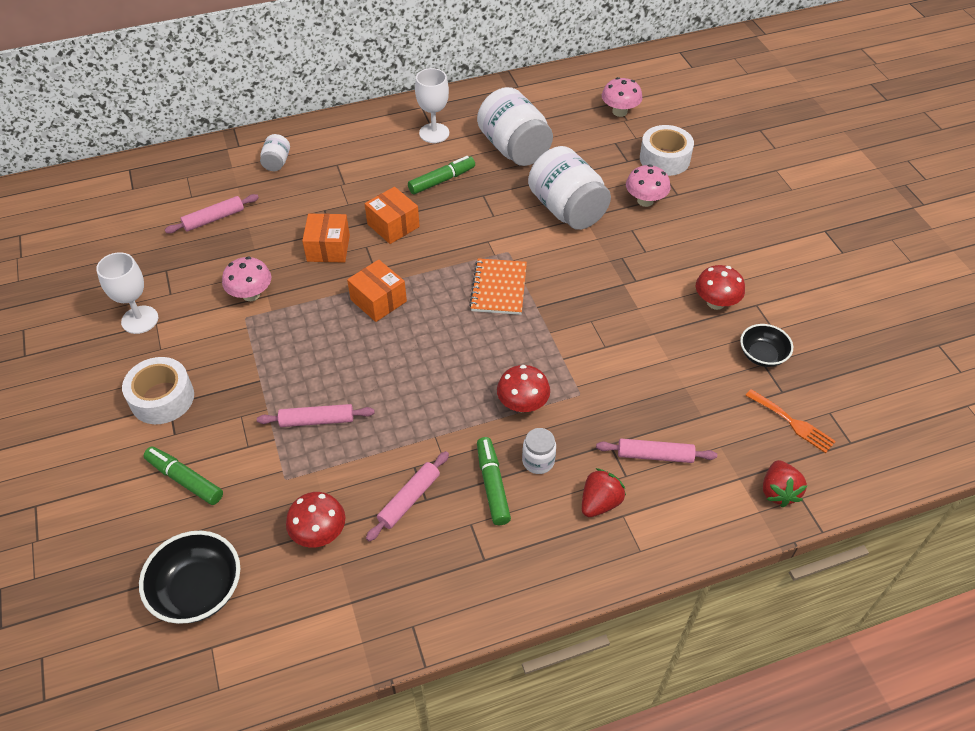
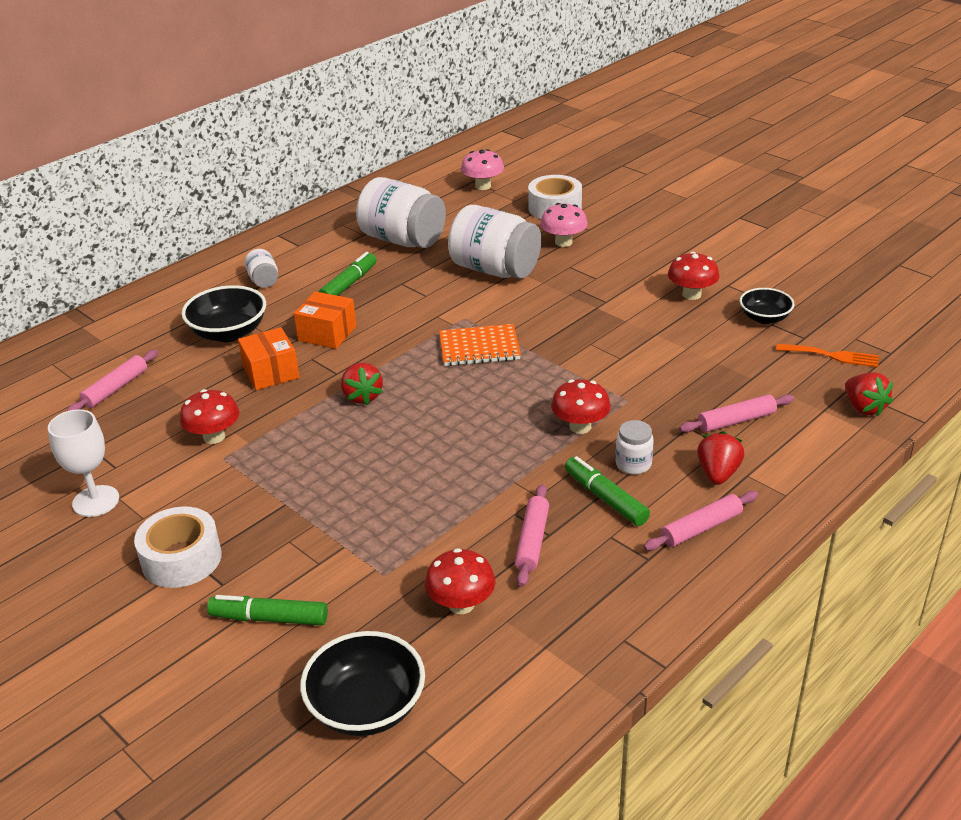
camera: 25 degrees left, 15 degrees down
(251, 294) = (214, 437): pink mushroom -> red mushroom
(277, 162) = (152, 321): white jar -> white jar (263, 280)
(317, 420) = (379, 514): pink rolling pin -> pink rolling pin (701, 528)
(323, 195) = (229, 332): none -> black bowl
(378, 300) = (362, 396): orange box -> red strawberry
(434, 133) = (309, 251): white goblet -> none
(498, 288) = (479, 348): orange notebook -> orange notebook turned 75 degrees counterclockwise

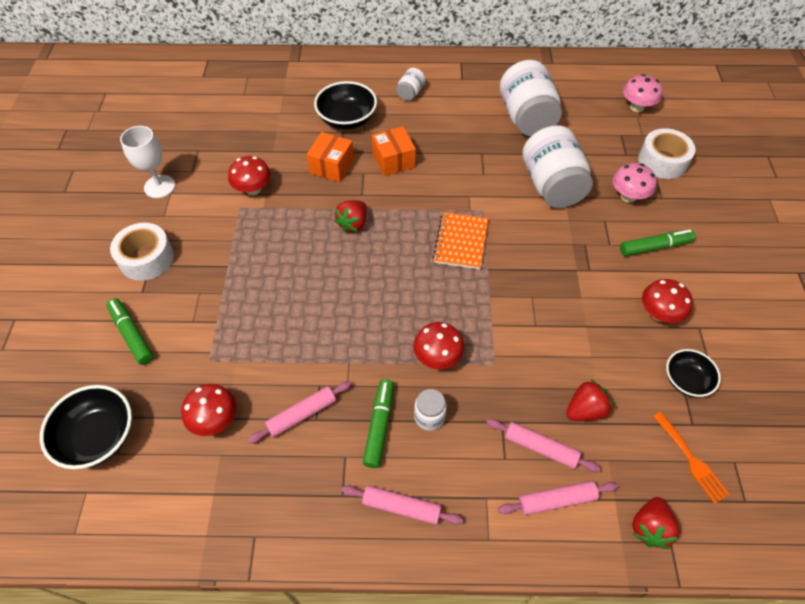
camera: 45 degrees right, 20 degrees up
(116, 388) = (253, 117): pink rolling pin -> pink rolling pin (556, 500)
(349, 284) = (451, 131): green marker -> green marker (654, 247)
(479, 348) = (461, 242): orange notebook -> orange notebook turned 60 degrees clockwise
(718, 473) = (469, 477): red strawberry -> red strawberry (585, 410)

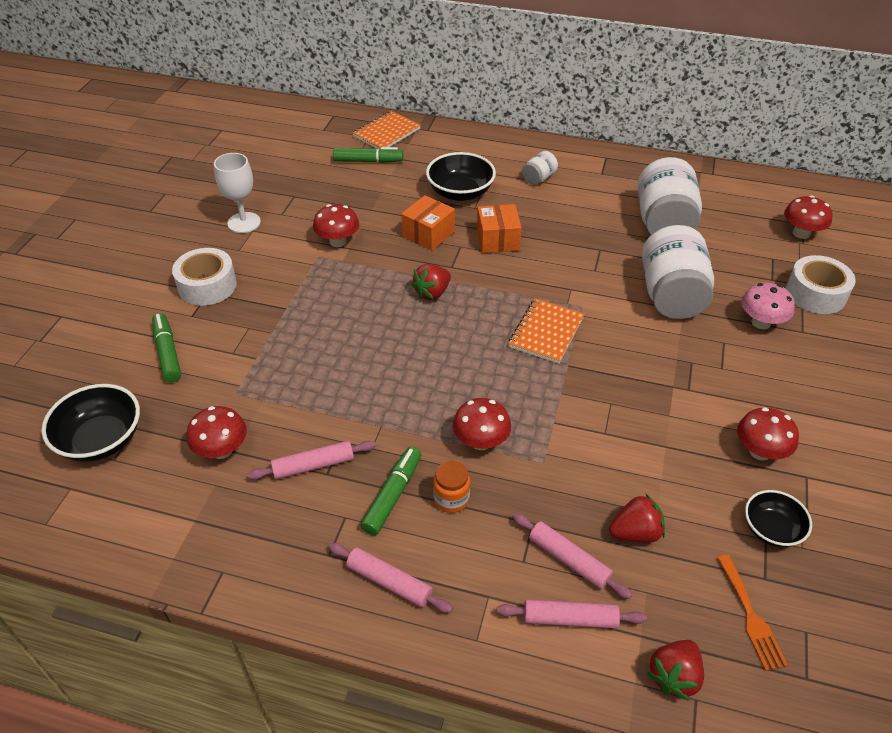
camera: 15 degrees right, 10 degrees down
(262, 70) = (386, 133): none -> orange notebook
(429, 417) = (451, 499): white jar -> orange jar
(636, 107) = (801, 233): pink mushroom -> red mushroom
(654, 247) = (777, 381): green marker -> green marker (368, 161)

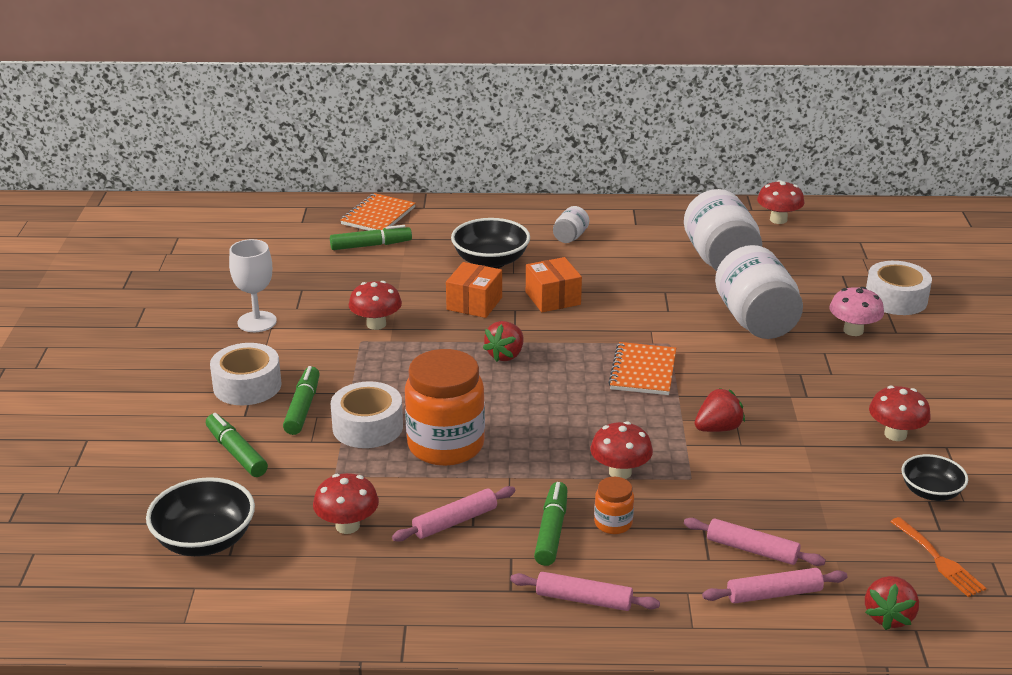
camera: 15 degrees left, 15 degrees down
(241, 317) = (303, 408): none -> green marker
(284, 347) = (367, 427): none -> white tape
(341, 380) = (445, 445): none -> orange jar
(635, 533) = (806, 517): red strawberry -> red strawberry (718, 428)
(801, 233) = (861, 250): red mushroom -> red mushroom (778, 220)

